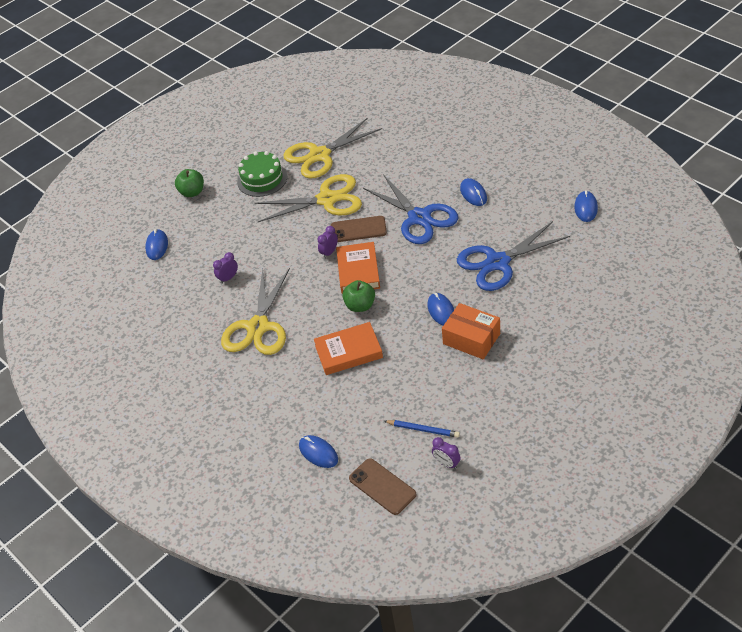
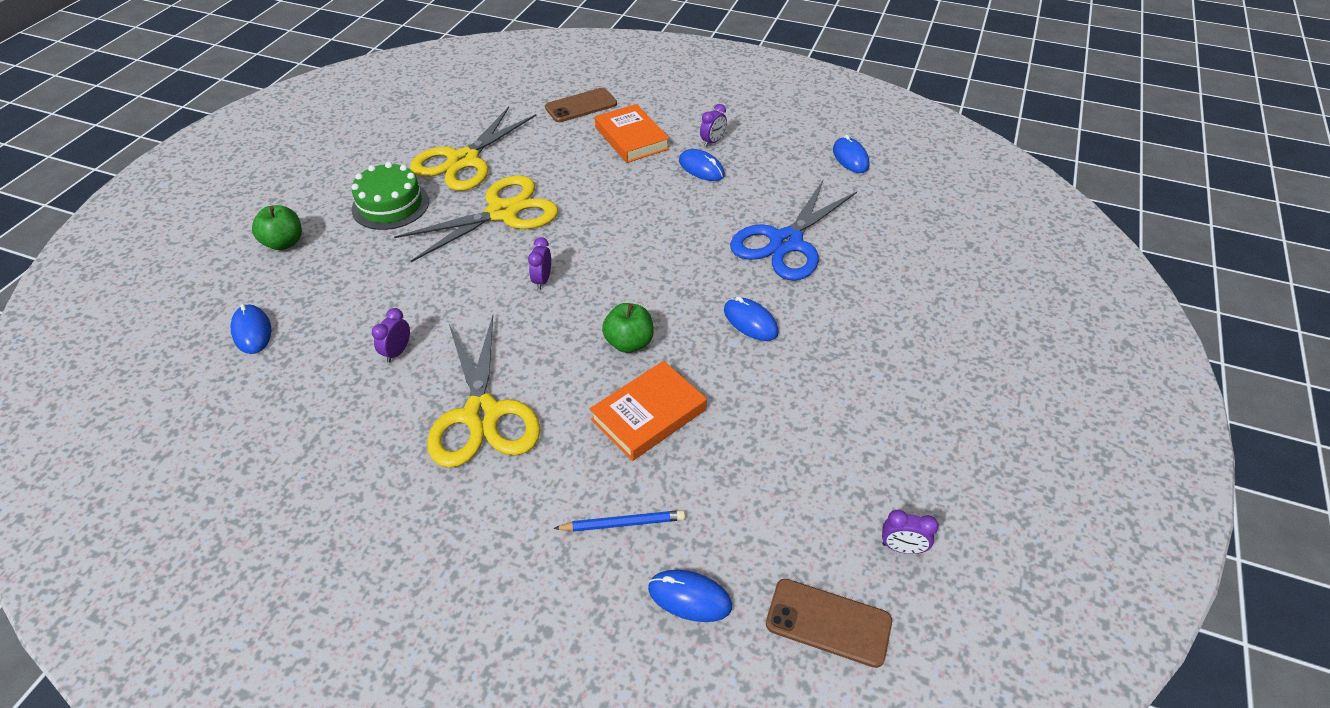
camera: 30 degrees left, 0 degrees up
(358, 229) = (569, 241): brown phone -> brown phone (581, 106)
(358, 271) = (599, 295): orange book -> orange book (631, 138)
(419, 218) = (647, 210): blue scissors -> none
(423, 430) = (833, 504): blue pencil -> blue pencil (623, 524)
(471, 339) = (816, 349): orange box -> none
(493, 174) = (712, 142): none -> purple clock

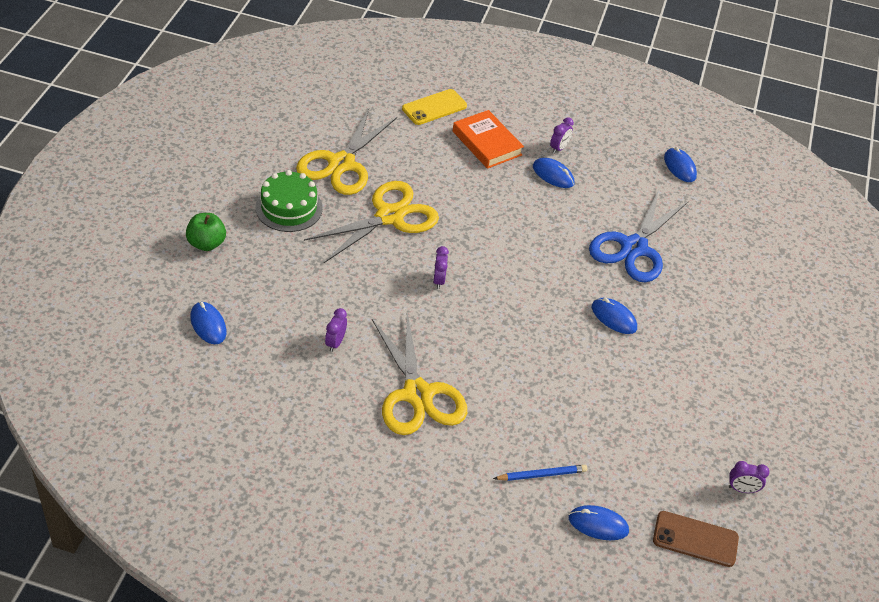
camera: 10 degrees left, 0 degrees up
(581, 106) = (434, 107): brown phone -> yellow phone
(629, 343) = (520, 335): green apple -> none
(648, 414) = (546, 393): orange book -> none

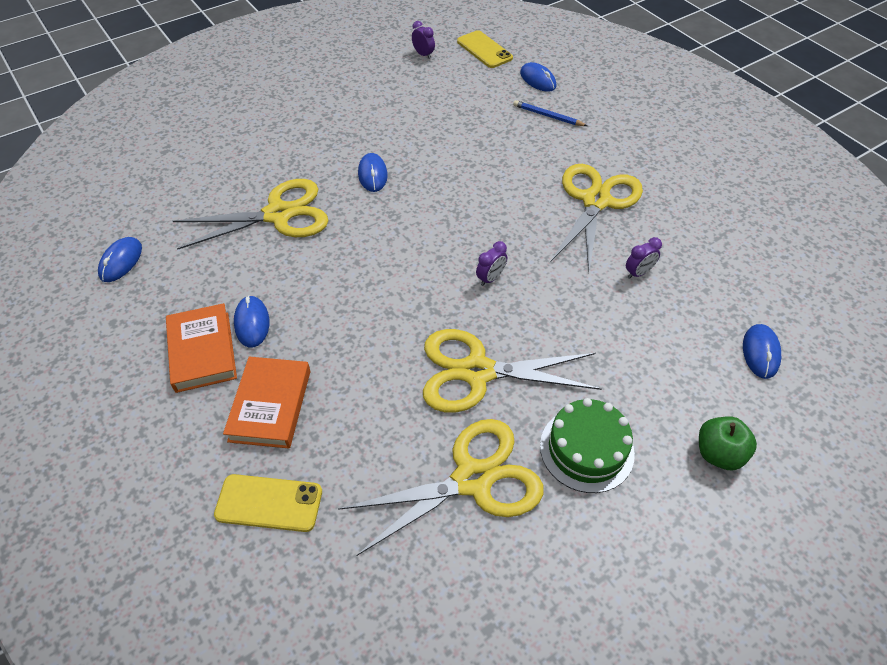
camera: 135 degrees left, 5 degrees up
(559, 148) = (202, 351): purple clock -> orange book
(633, 247) = (278, 215): blue scissors -> yellow scissors
(695, 539) = (484, 50): brown phone -> yellow phone

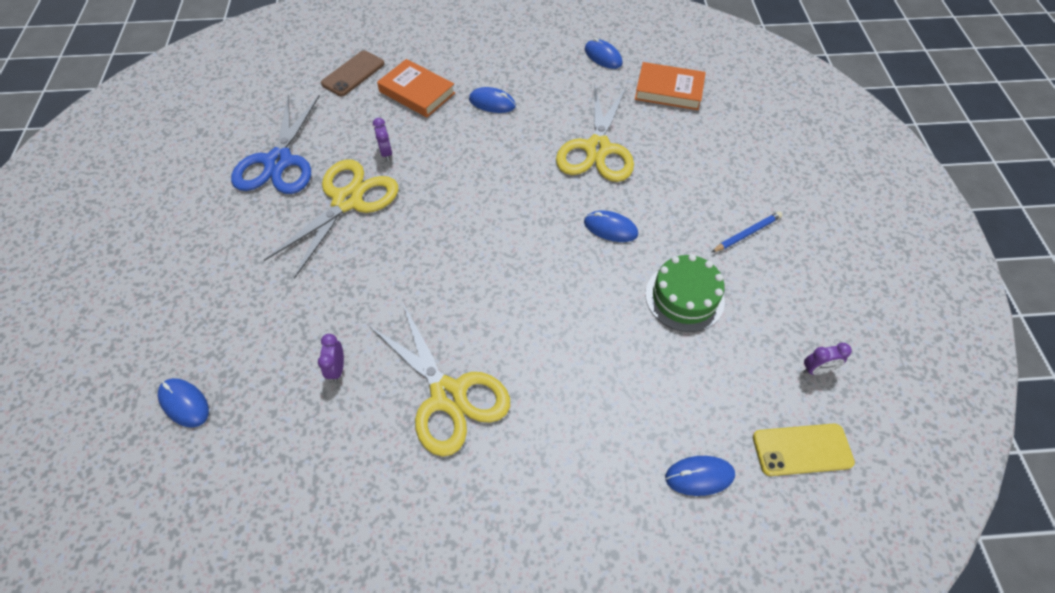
camera: 120 degrees right, 5 degrees up
(202, 351) = (486, 75): orange book -> orange book (669, 90)
(269, 503) = (353, 74): yellow phone -> brown phone
(473, 480) = (278, 162): yellow scissors -> blue scissors
(490, 278) = (422, 253): purple clock -> purple clock (386, 153)
(547, 116) = (617, 439): blue pencil -> blue pencil (747, 234)
(586, 449) = (237, 229): green cake -> green cake (684, 297)
(718, 453) = (156, 303): green apple -> none

